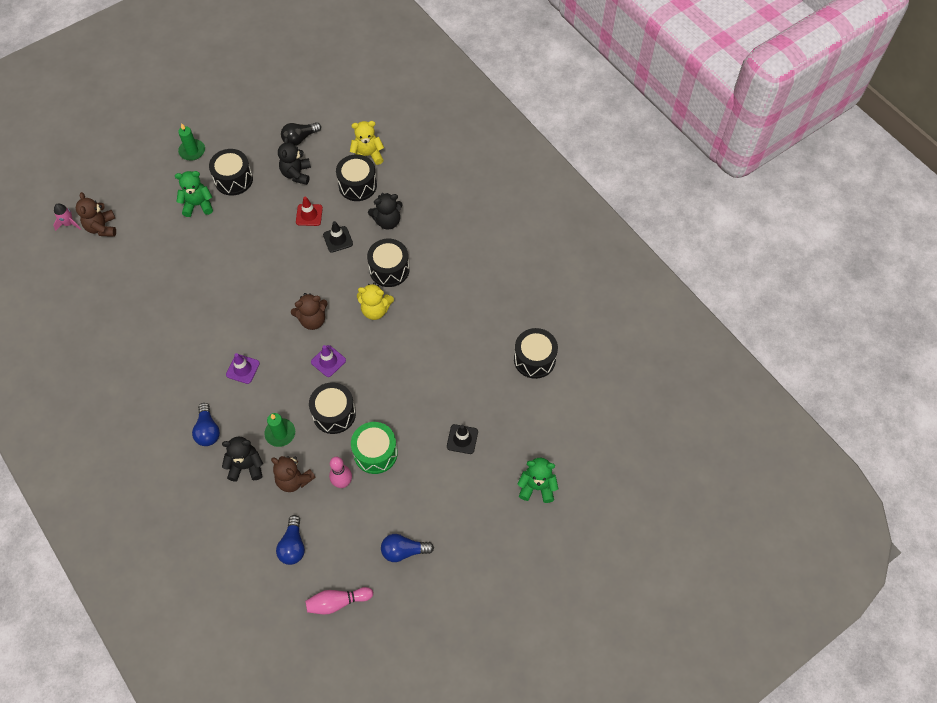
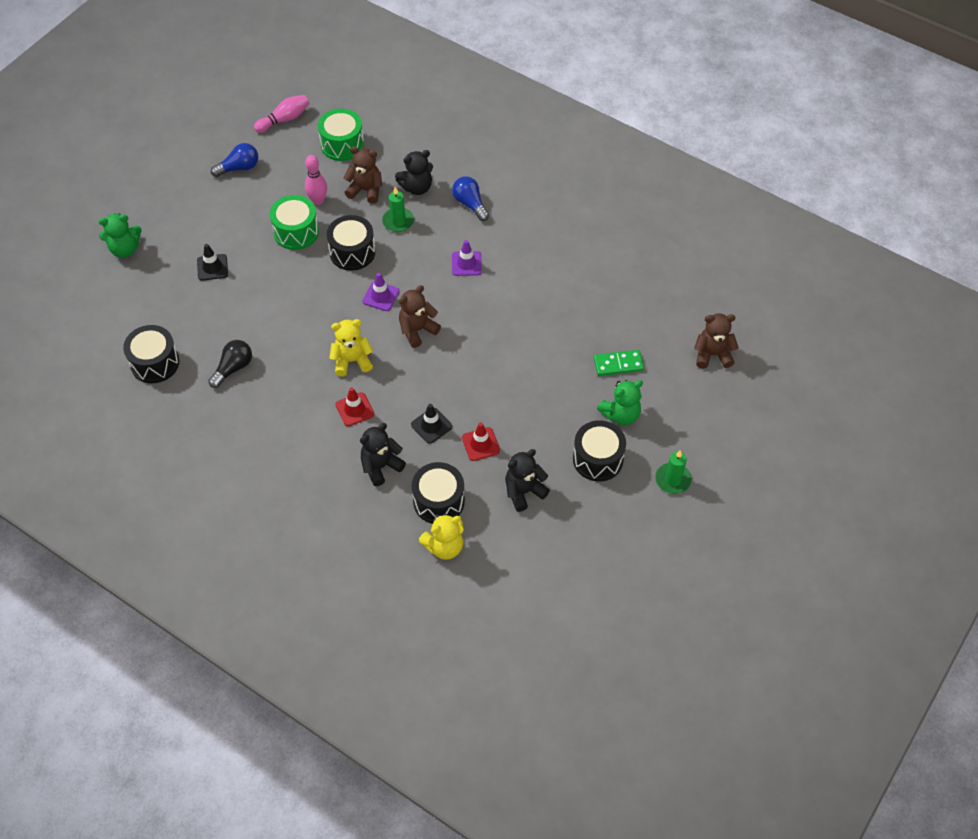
camera: 160 degrees right, 5 degrees down
(69, 224) = (753, 347): pink rocket -> none
(102, 227) = (712, 354): brown teddy bear -> brown teddy bear turned 60 degrees counterclockwise
(175, 242) = (618, 364): none -> green domino
(293, 545) = (342, 144): blue light bulb -> green drum
(296, 174) = (524, 491): black teddy bear -> black teddy bear turned 105 degrees counterclockwise
(300, 138) = (545, 542): black light bulb -> black light bulb (233, 368)
(389, 269) = (354, 409): black drum -> red traffic cone

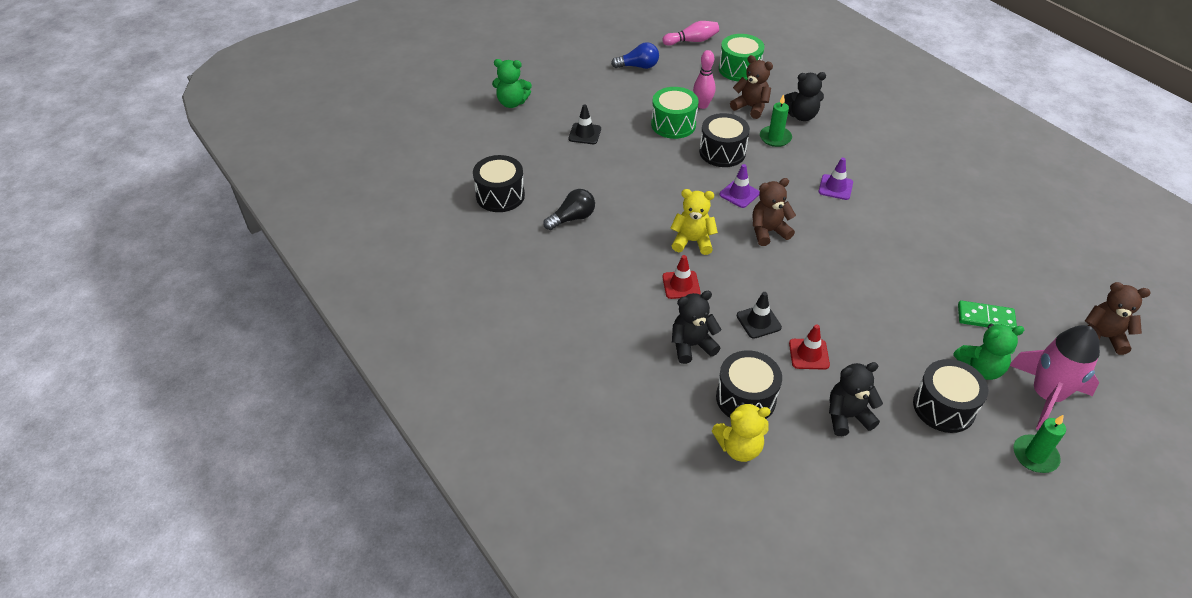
camera: 20 degrees right, 10 degrees down
(470, 204) = (852, 140): blue light bulb -> none
(675, 423) = (1046, 395): none -> pink rocket

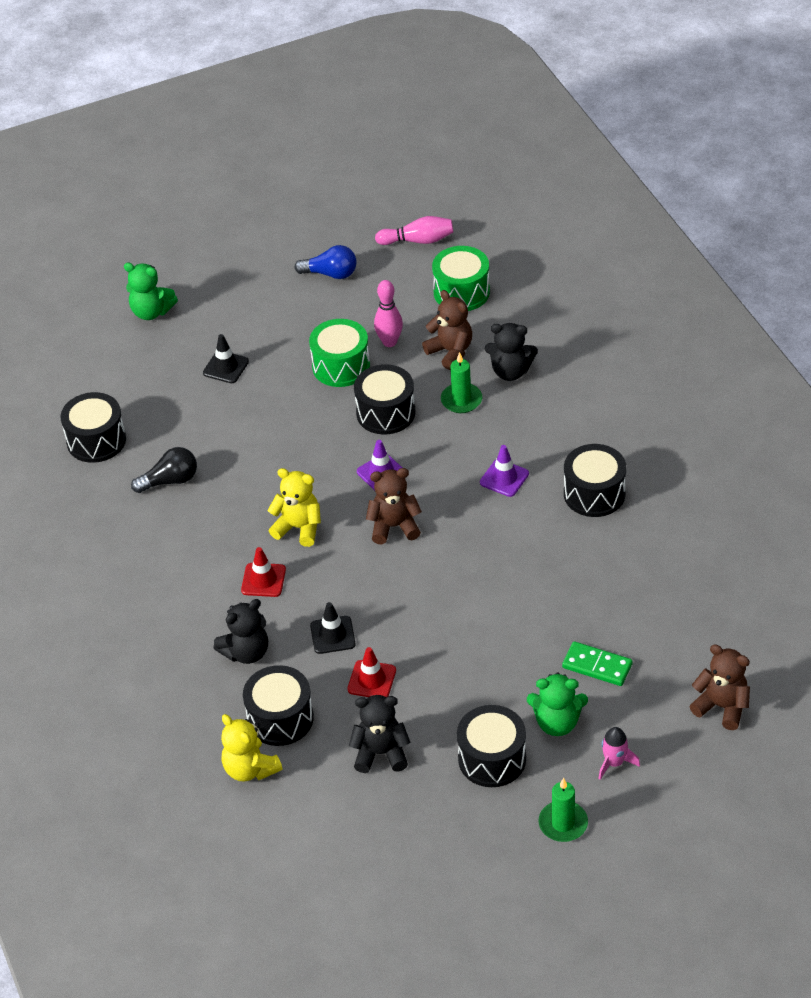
camera: 15 degrees right, 0 degrees up
(692, 345) = (246, 652): black teddy bear -> black teddy bear turned 150 degrees clockwise
(739, 447) = (250, 769): yellow teddy bear -> yellow teddy bear turned 45 degrees clockwise
(909, 190) = (594, 494): none -> black drum
(1046, 395) = (614, 763): pink rocket -> pink rocket, size x0.48

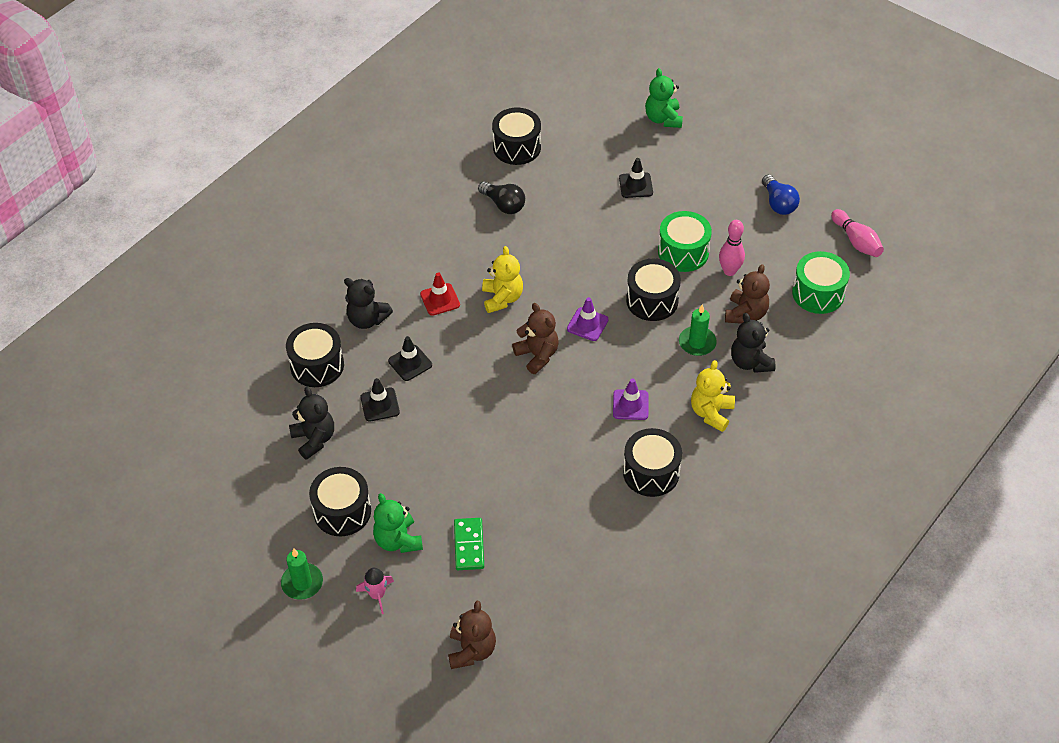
camera: 60 degrees right, 5 degrees up
(250, 769) = (264, 368): yellow teddy bear -> yellow teddy bear (711, 413)
(371, 680) = (380, 405): red traffic cone -> black traffic cone

